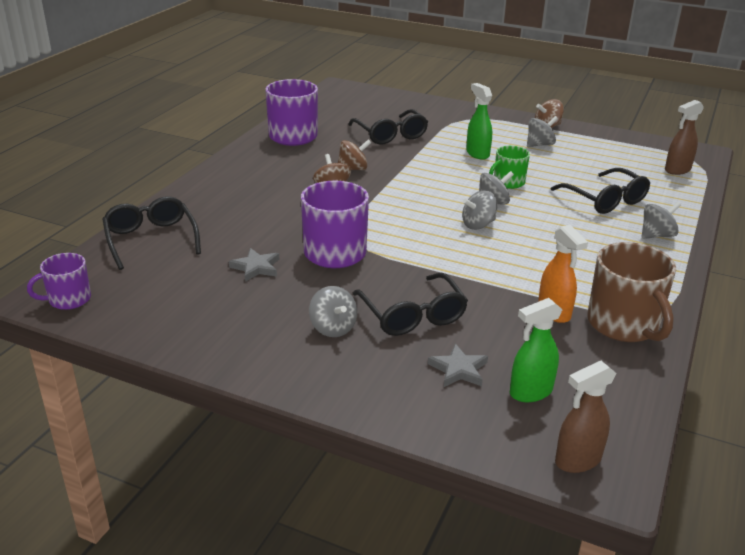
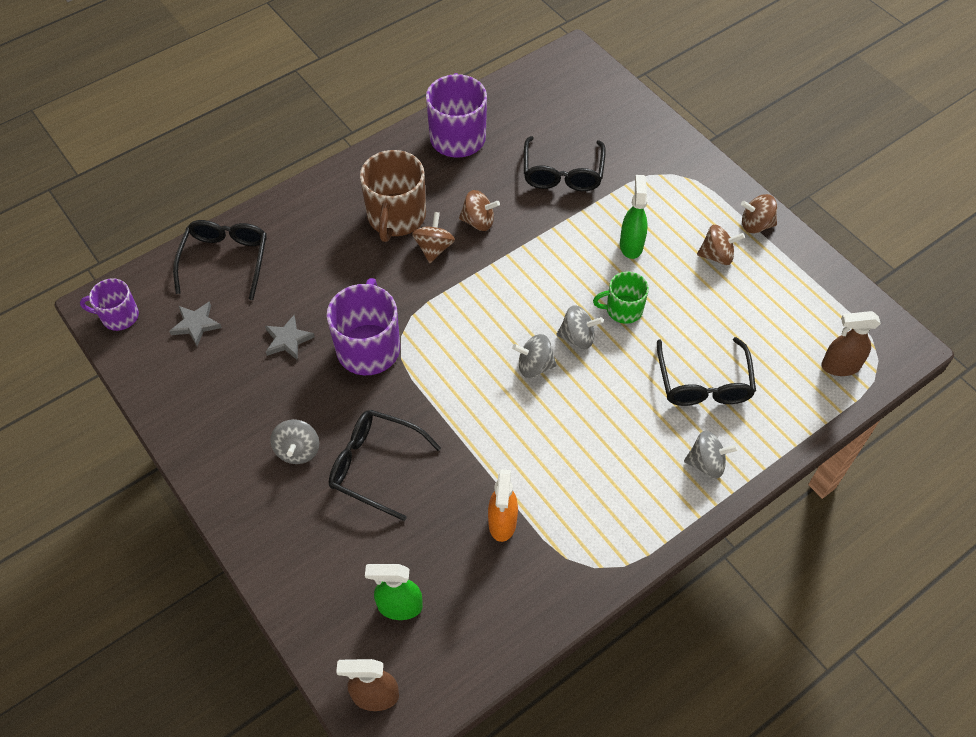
camera: 30 degrees right, 25 degrees up
(412, 315) = (375, 466): black glasses -> black glasses turned 105 degrees clockwise
(459, 369) = (362, 551): grey star -> grey star (196, 324)
(539, 145) = (717, 256): grey spinning top -> brown spinning top
(624, 325) = (552, 570): brown mug -> brown mug (396, 217)

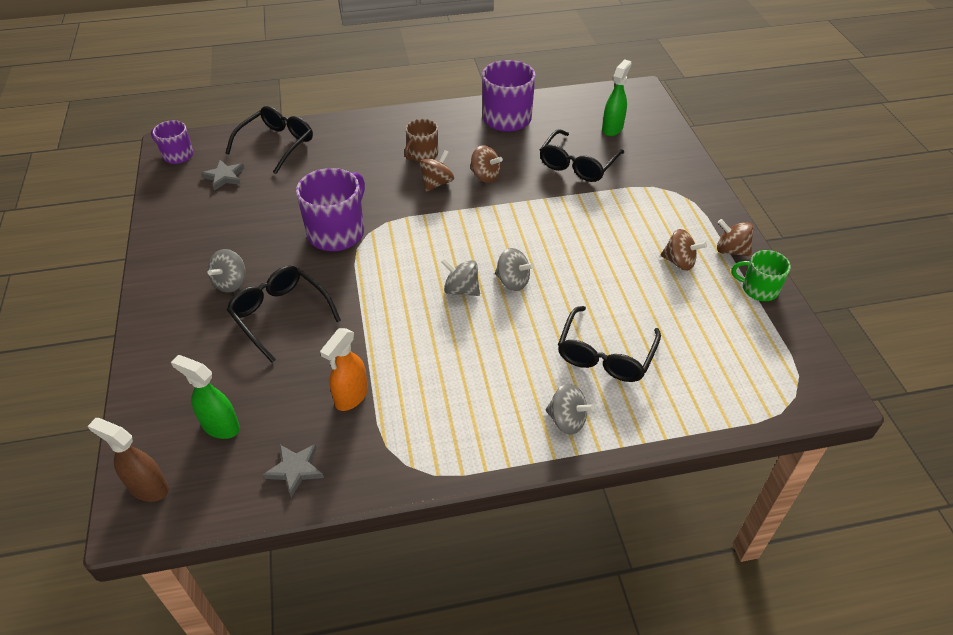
camera: 25 degrees right, 10 degrees down
(288, 340) = (281, 207): grey star -> grey star (295, 469)
(396, 217) = (422, 154): brown mug -> brown mug, size x0.59
(623, 309) = (566, 274): green mug -> green mug (758, 289)
(631, 245) = (604, 230): green spray bottle -> green spray bottle (612, 128)
(839, 366) = (750, 388): brown spray bottle -> none

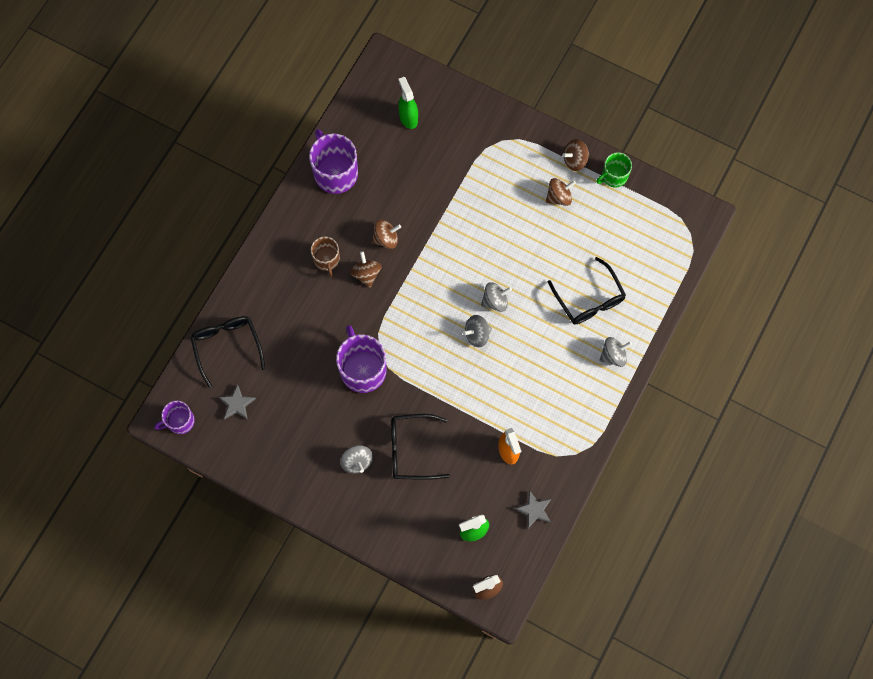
camera: 50 degrees left, 25 degrees up
(578, 164) = (425, 173): black glasses -> none

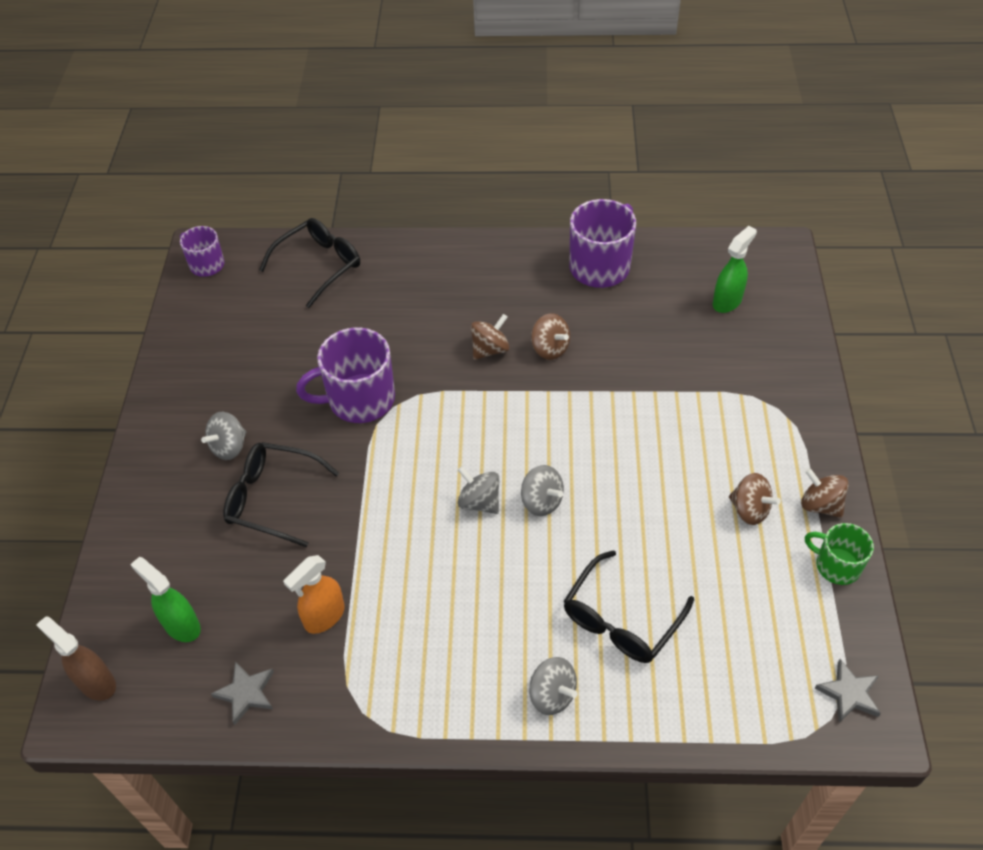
camera: 65 degrees right, 20 degrees down
(237, 404) = (251, 303): grey star -> grey star (849, 693)
(327, 260) = (483, 305): brown mug -> none
(362, 369) = (359, 399): purple mug -> purple mug turned 150 degrees counterclockwise
(411, 450) = (272, 498): black glasses -> black glasses turned 45 degrees counterclockwise

